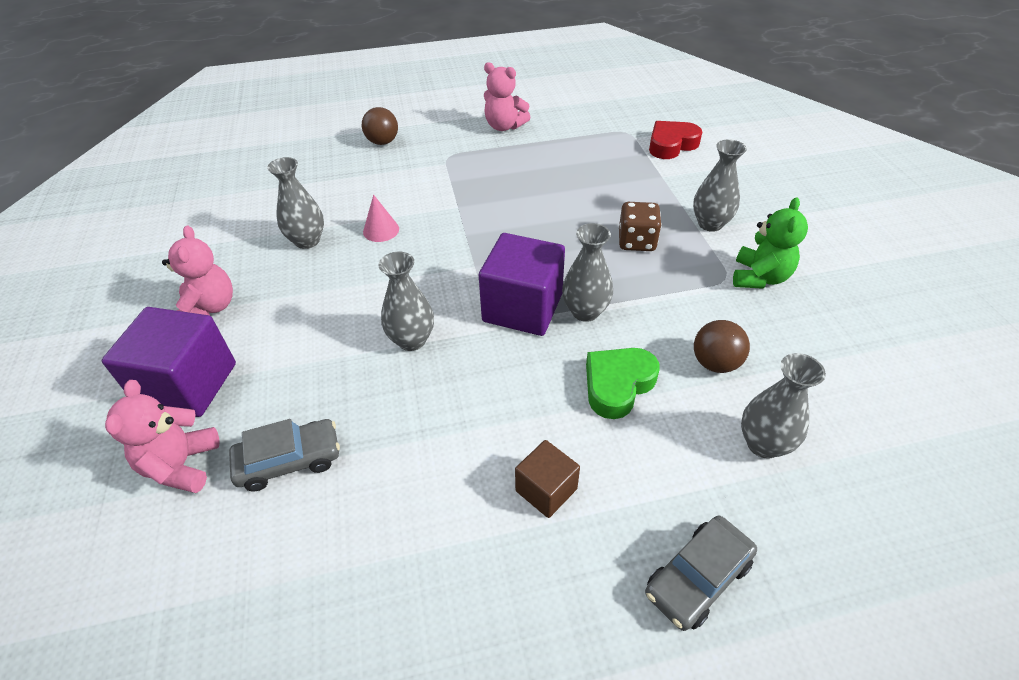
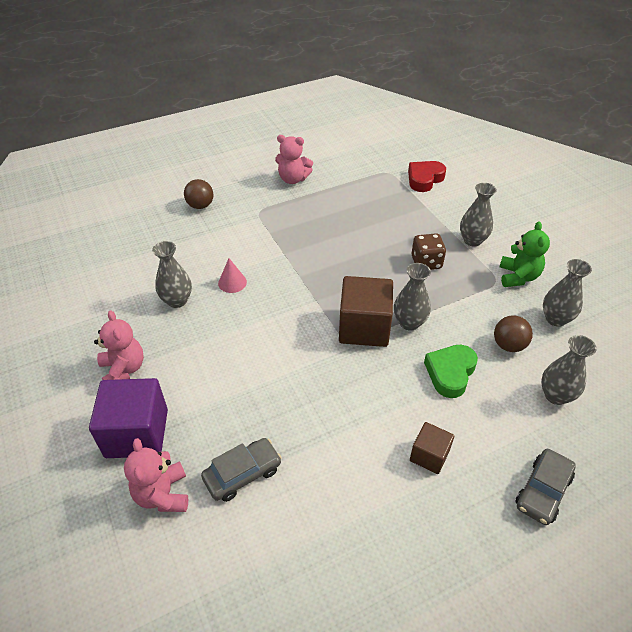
camera: 15 degrees left, 0 degrees up
(412, 340) = (293, 367): grey vase -> grey vase (555, 319)
(522, 308) = (364, 327): purple cube -> brown cube

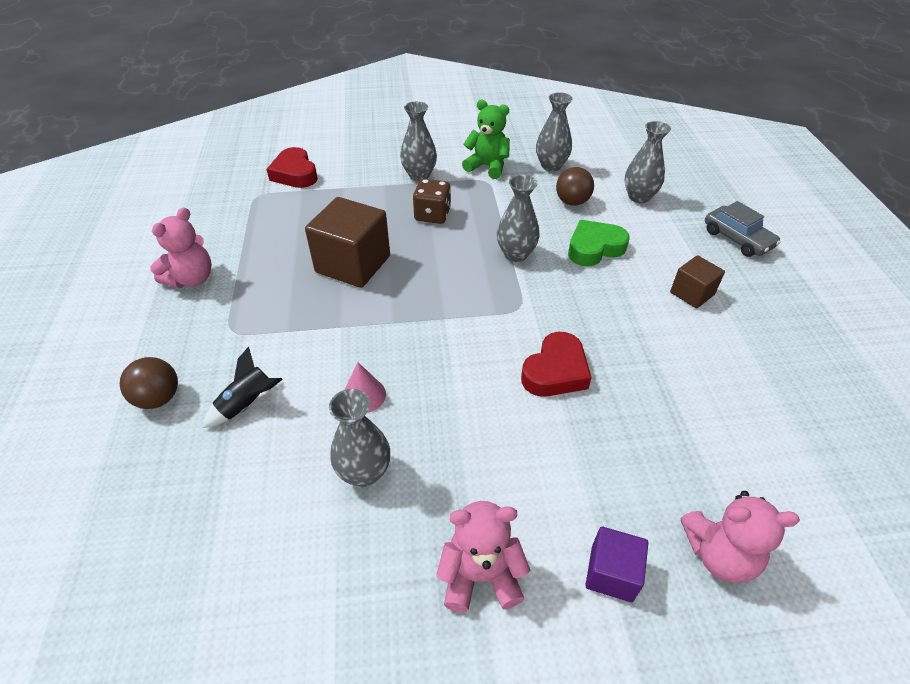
camera: 70 degrees left, 0 degrees up
(137, 433) = (611, 573): purple cube -> purple cube, size x0.55
(208, 238) = (247, 404): none -> black rocket
(242, 474) = (696, 455): grey car -> none
(291, 373) = (555, 371): none -> red heart
(364, 327) = (508, 290): brown cube -> brown cube (353, 264)
(450, 373) = (594, 248): green heart -> green heart turned 105 degrees clockwise

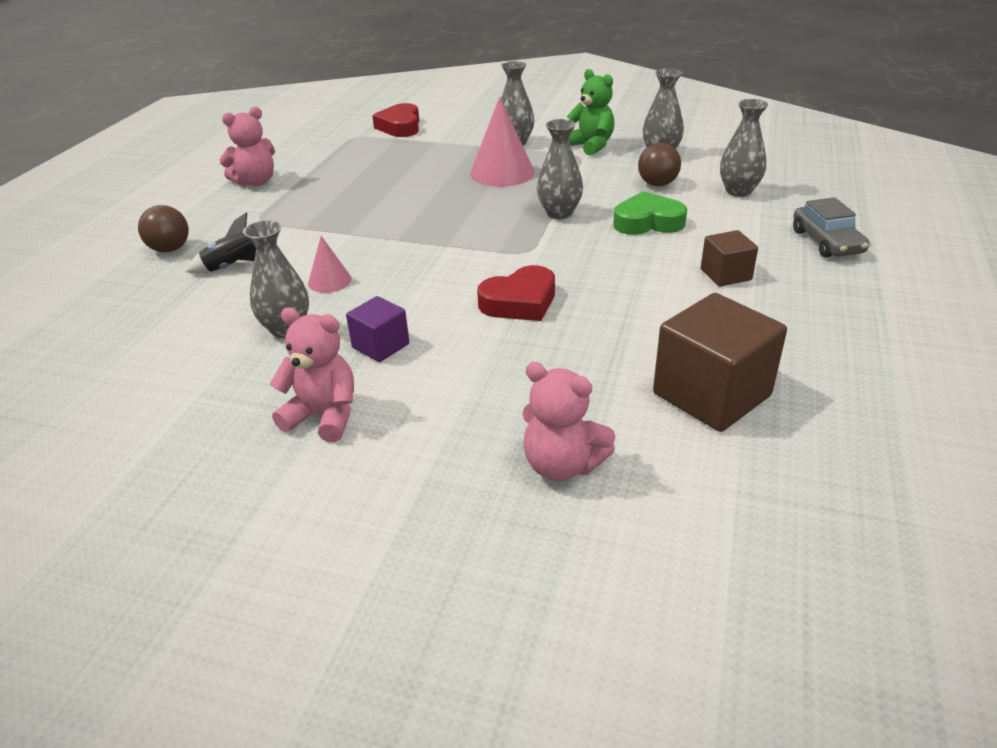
camera: 25 degrees right, 10 degrees down
(353, 264) = (397, 195): brown cube -> brown cube (711, 394)
(432, 215) = (502, 173): brown dice -> pink cone
(611, 573) = (442, 447): purple cube -> purple cube (380, 346)

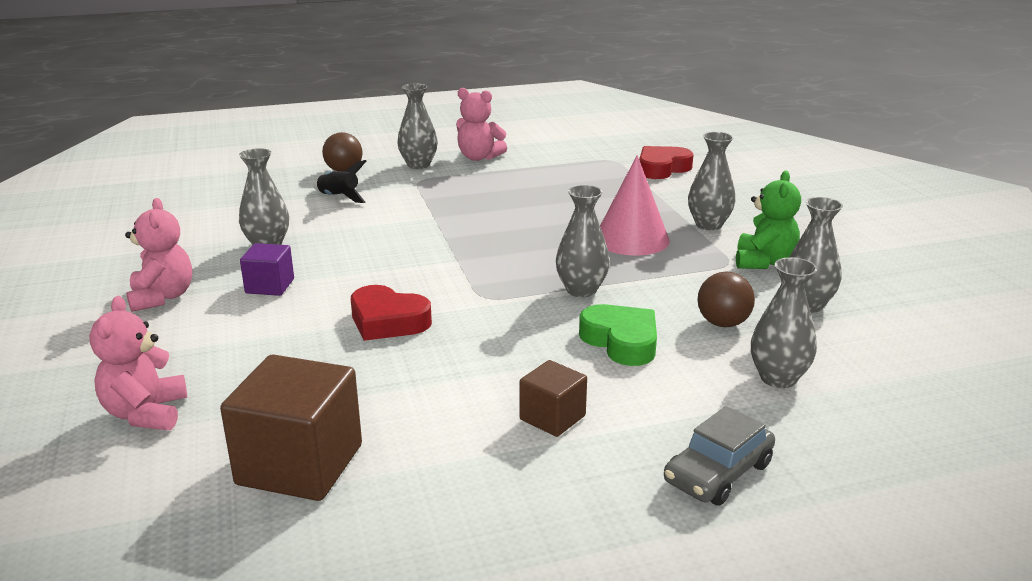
camera: 55 degrees right, 10 degrees down
(223, 211) = (418, 165): none -> grey vase
(329, 281) = (350, 236): pink cone -> none

